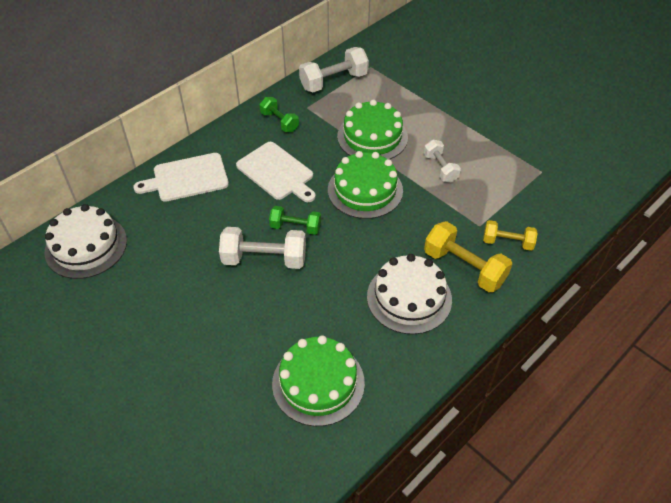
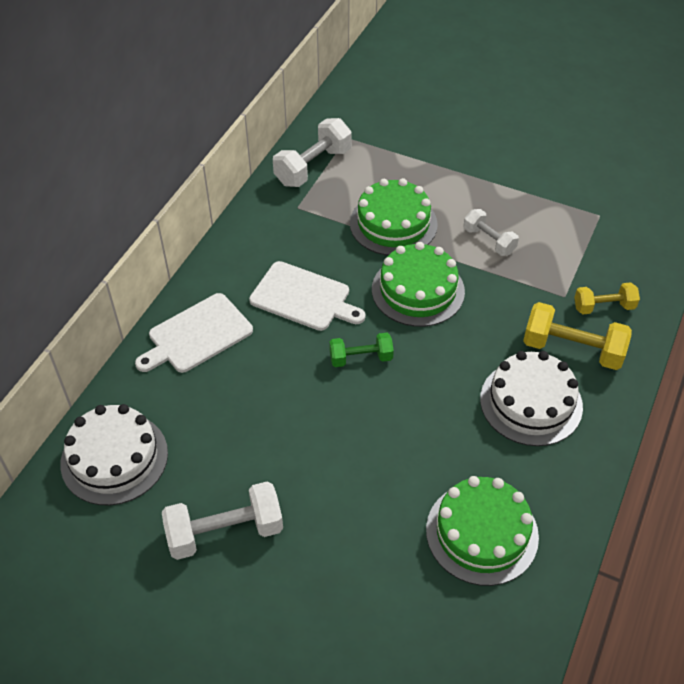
camera: 20 degrees left, 0 degrees up
(264, 259) = (344, 407): white dumbbell -> white dumbbell (225, 532)
(279, 122) = (273, 234): green dumbbell -> none

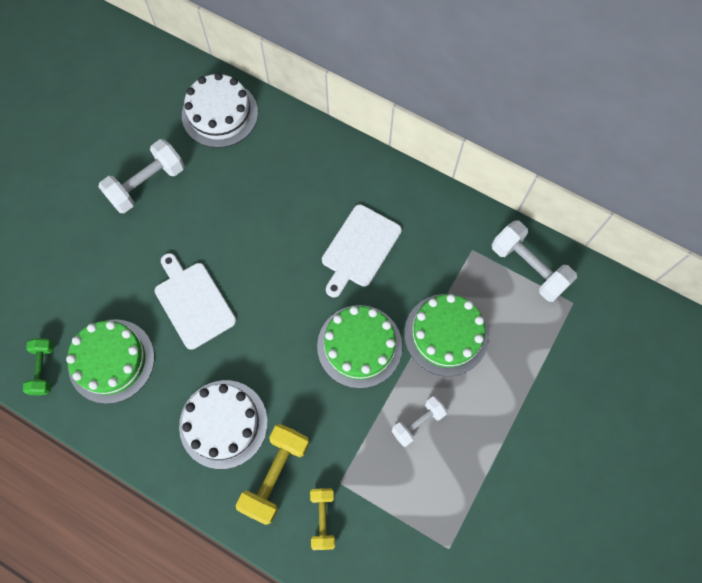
camera: 95 degrees right, 20 degrees up
(197, 335) = (327, 166): white cutting board -> white cutting board (193, 302)
(225, 532) = (147, 184): white dumbbell -> white dumbbell turned 60 degrees clockwise
(361, 358) = (288, 289): green dumbbell -> green dumbbell (43, 369)

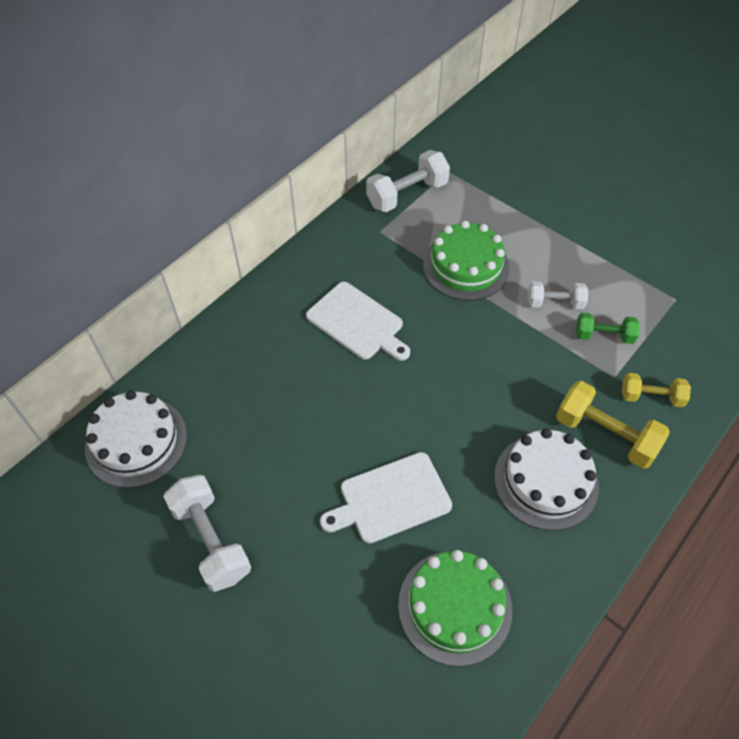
camera: 80 degrees left, 15 degrees down
(43, 369) = (456, 702): green dumbbell -> green dumbbell (603, 336)
(359, 346) = (469, 339): green cake -> none
(418, 423) = (554, 303): white dumbbell -> white dumbbell turned 60 degrees counterclockwise

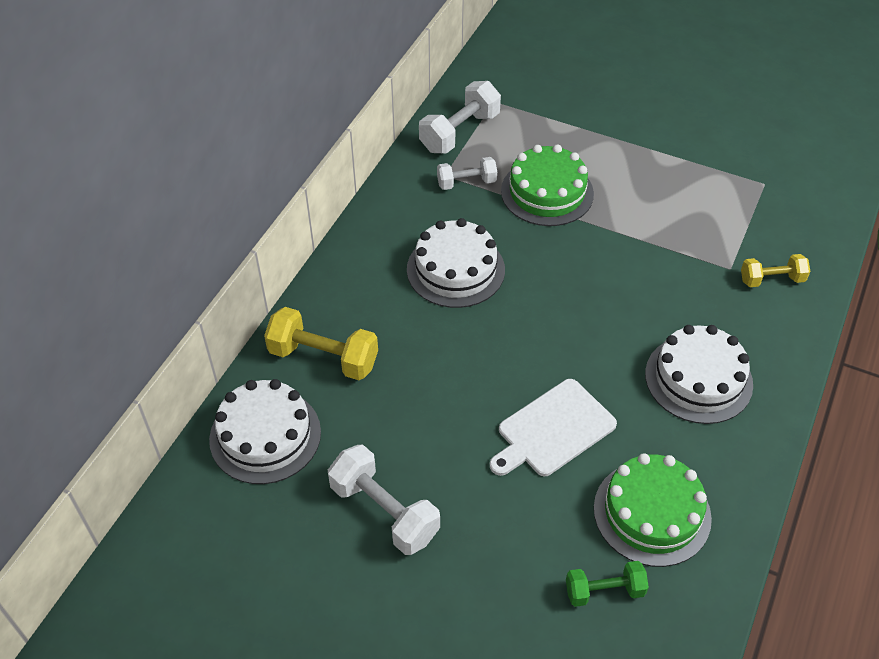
camera: 15 degrees left, 5 degrees down
(357, 322) = (455, 269): white cutting board -> white cake
(554, 303) = (648, 210): white dumbbell -> white dumbbell (466, 182)
(603, 336) = (707, 232): green dumbbell -> green dumbbell (604, 591)
(605, 435) = (740, 324): yellow dumbbell -> yellow dumbbell (323, 358)

